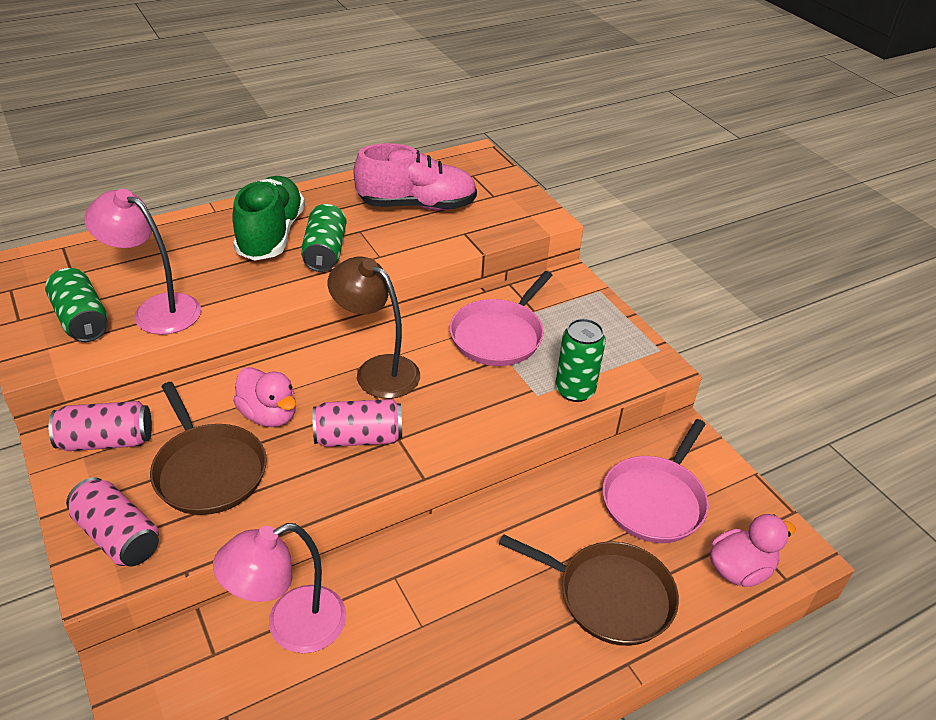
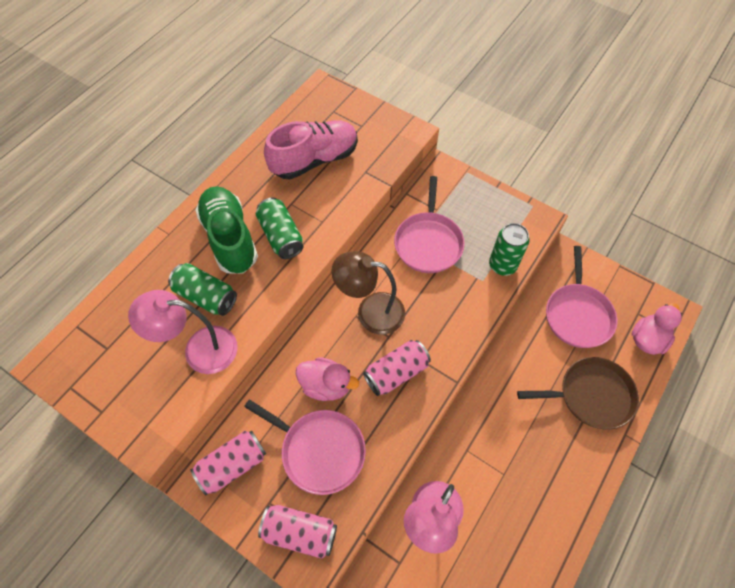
camera: 25 degrees left, 20 degrees up
(82, 320) = (151, 387): green can -> green can (206, 296)
(208, 470) = (319, 450): brown pan -> pink pan

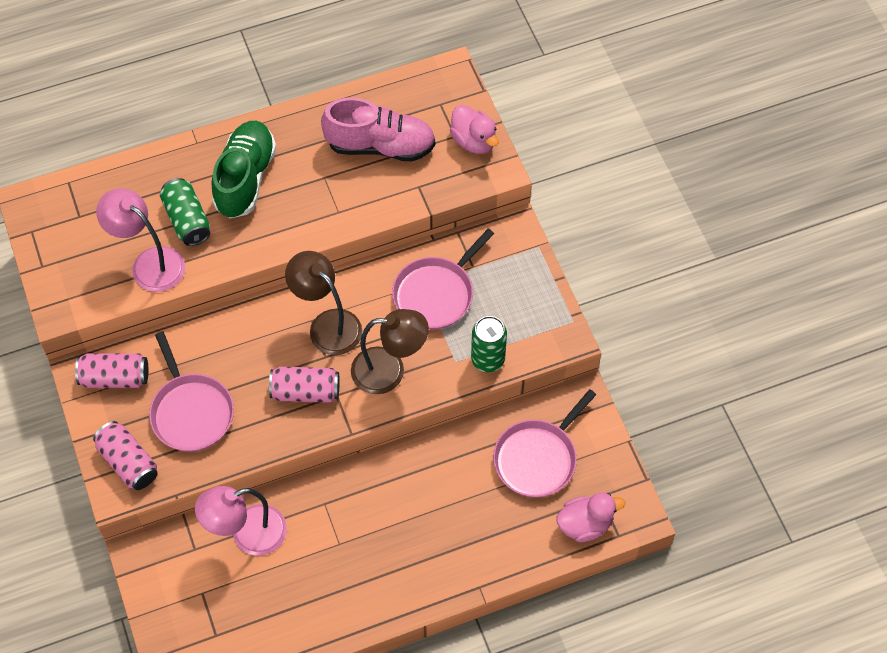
camera: 35 degrees right, 0 degrees up
(281, 236) = (291, 203): green can -> none
(326, 385) = (238, 363): pink duck -> pink duck (474, 141)
(443, 316) = (389, 370): none -> brown lamp
(591, 395) = (479, 535): brown pan -> none

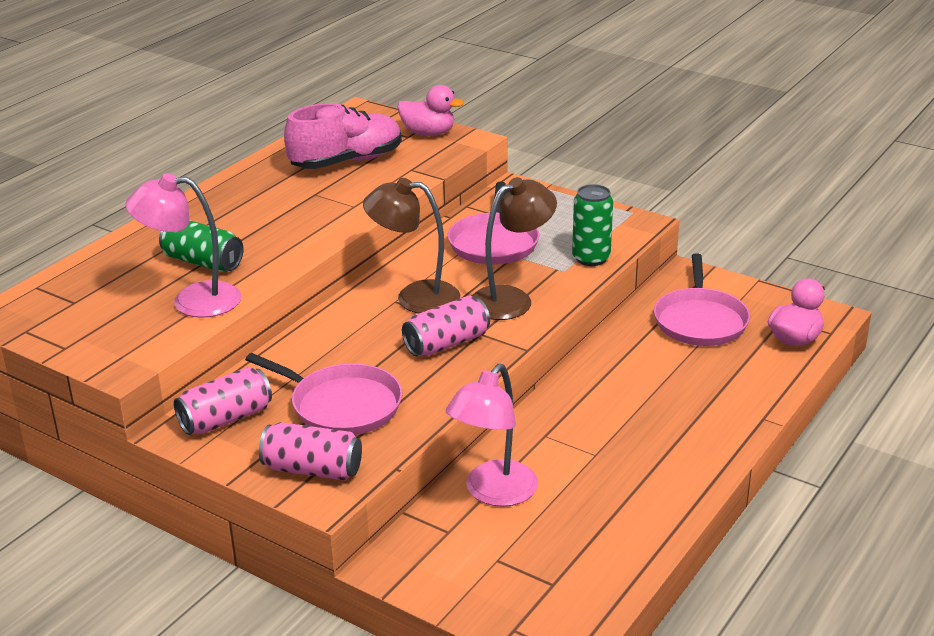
camera: 35 degrees left, 30 degrees down
(245, 178) = (235, 220): green shoe -> none

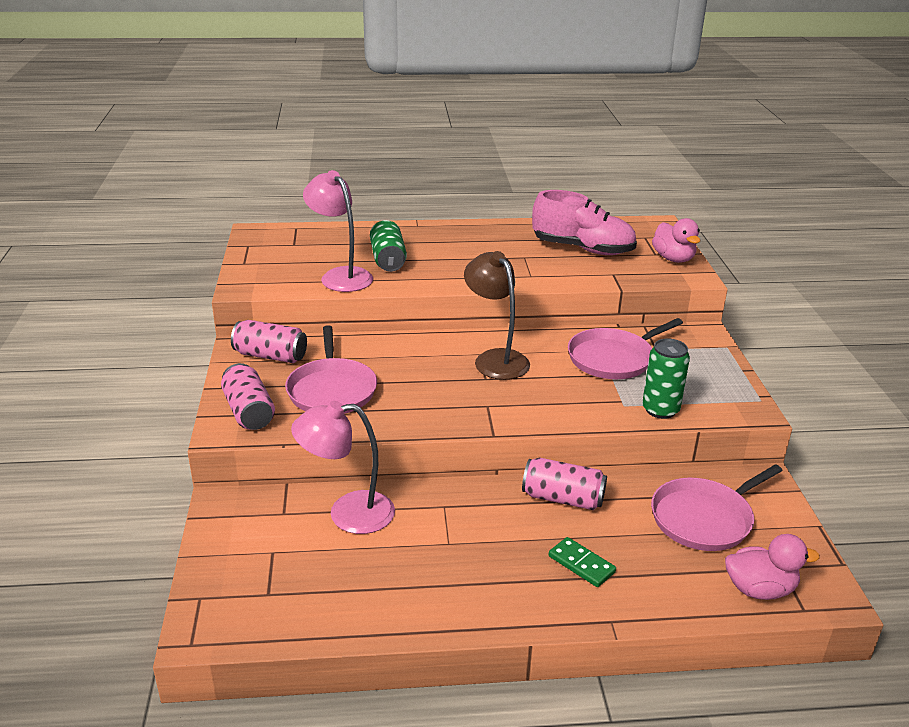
camera: 50 degrees right, 0 degrees up
(447, 343) = (456, 397): pink can -> pink can (563, 498)
(511, 299) = (550, 399): brown lamp -> none
(690, 401) = (581, 564): none -> green domino

